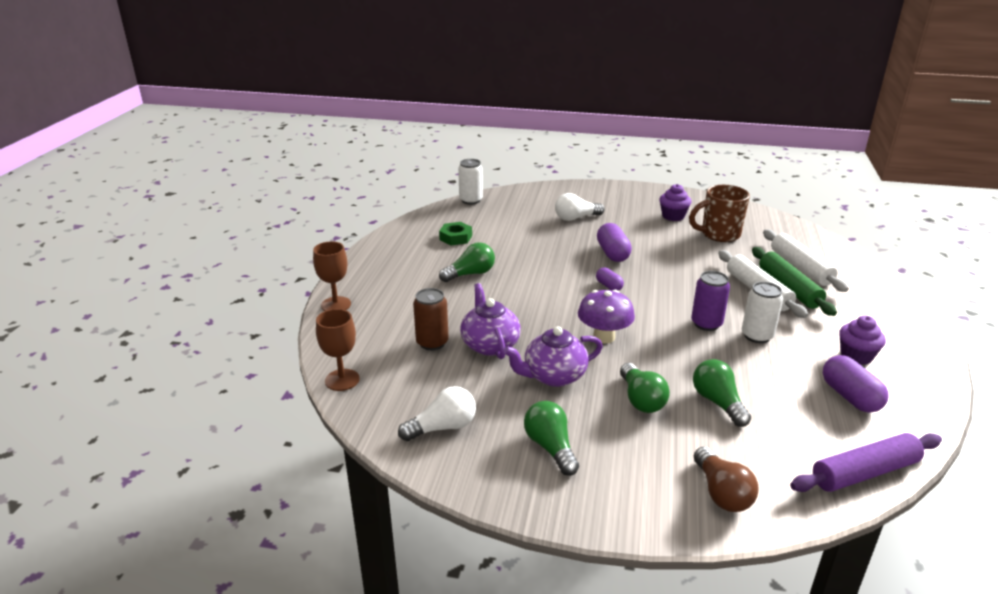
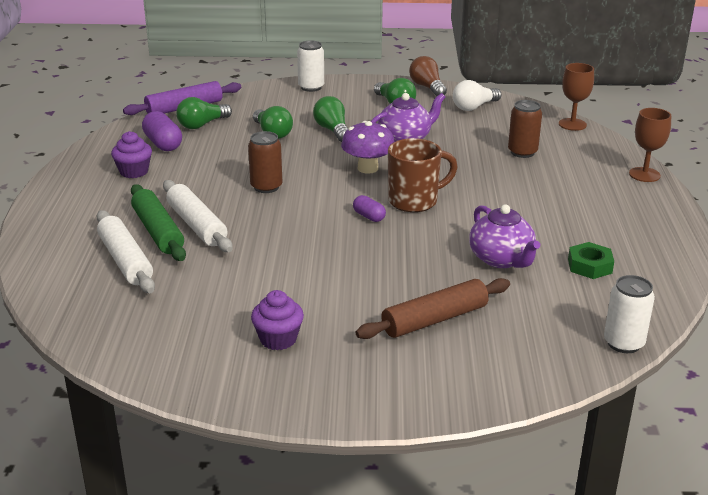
camera: 170 degrees right, 0 degrees up
(470, 274) = (533, 217): green light bulb -> green light bulb (202, 125)
(490, 345) = (470, 155): purple teapot -> purple teapot (501, 259)
(576, 218) = (434, 319): white light bulb -> brown rolling pin
(612, 253) = (369, 260): purple capsule -> none
(706, 324) = (266, 187): purple can -> brown can
(719, 234) = (214, 307): brown mug -> brown mug (415, 201)
(721, 493) = (282, 94): brown light bulb -> brown light bulb (427, 87)
(757, 336) = (219, 180): white can -> white can (311, 87)

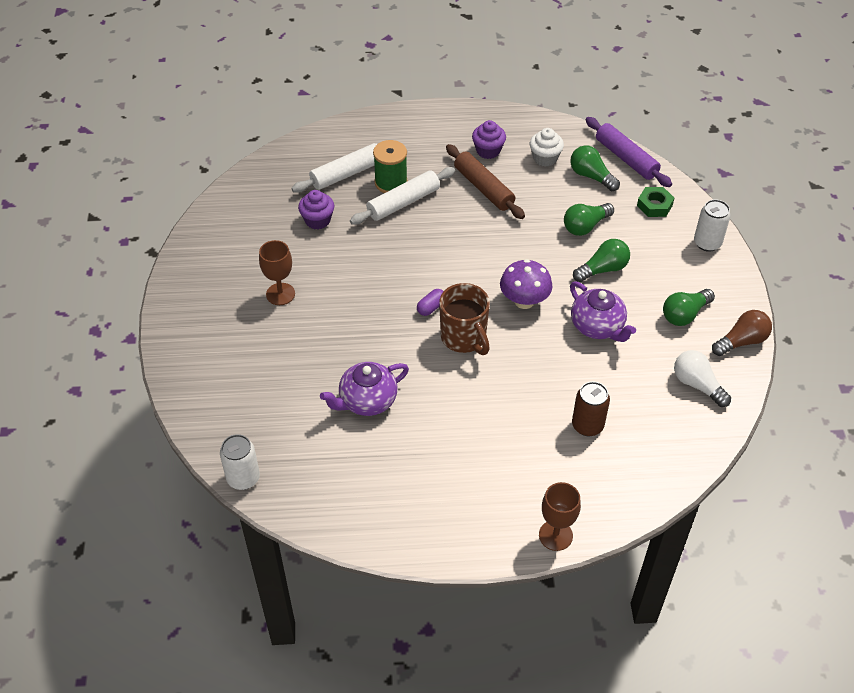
camera: 85 degrees right, 20 degrees up
(158, 231) = (391, 183): green rolling pin -> green spool
(163, 144) = (545, 158): purple capsule -> white cupcake
(266, 187) = (475, 235): brown can -> none
(278, 339) = (249, 269): purple cupcake -> purple cupcake (317, 220)
(434, 319) = (275, 356): brown rolling pin -> brown rolling pin (484, 188)
(572, 124) = (674, 478): brown goblet -> brown goblet (280, 294)
(589, 266) = (360, 466): green nut -> green nut (654, 205)

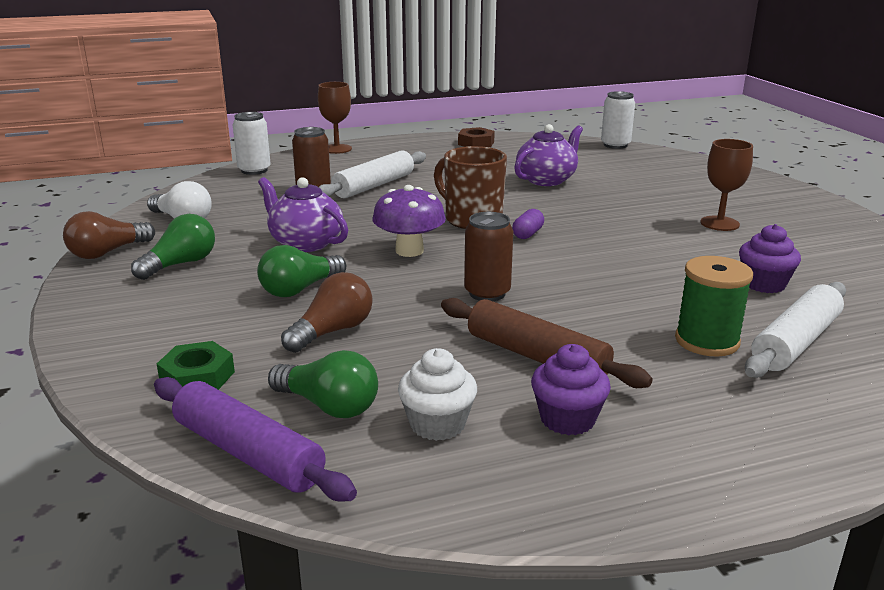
camera: 165 degrees right, 25 degrees down
(393, 520) = (476, 143): none -> brown nut
(403, 202) = (658, 319): white rolling pin -> white rolling pin (374, 186)
(488, 243) = (487, 293): none -> brown can
(585, 226) = (332, 331): green light bulb -> brown light bulb
(707, 243) = (111, 338): white can -> white can (254, 170)

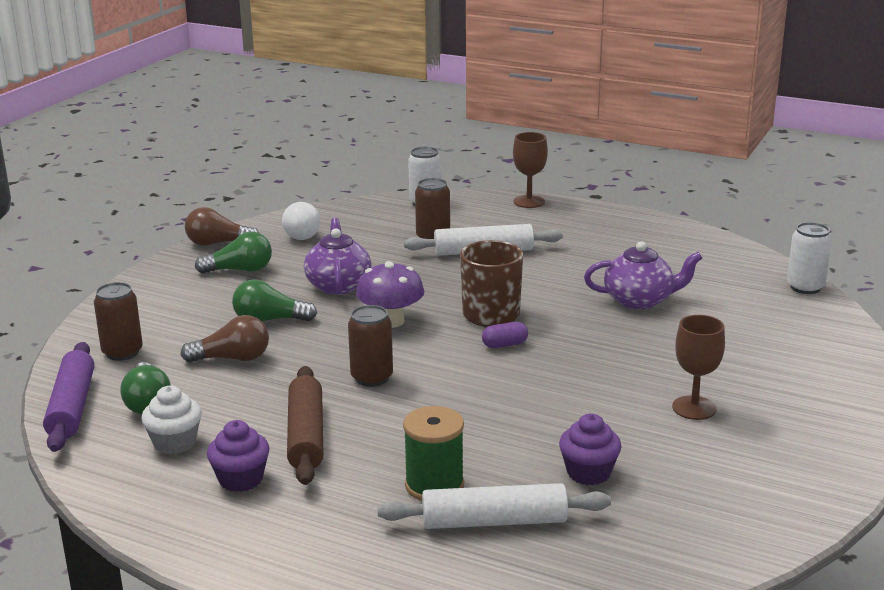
camera: 45 degrees right, 0 degrees up
(197, 377) = (122, 352): green nut -> brown can
(476, 143) = (665, 236): brown nut -> none

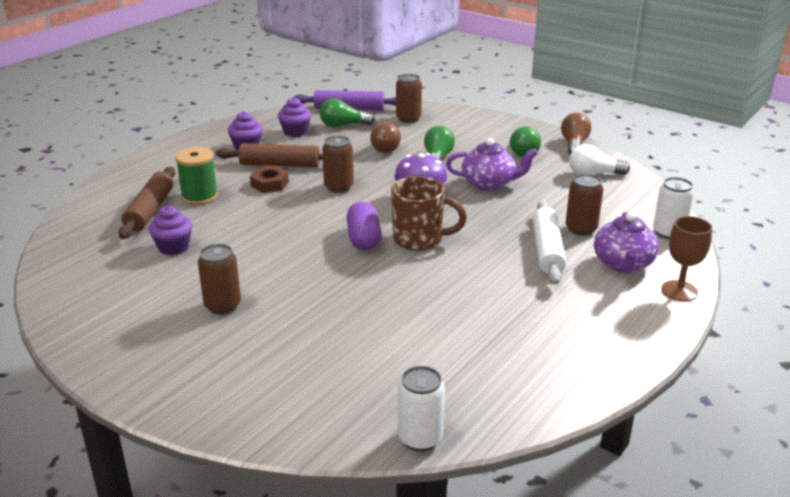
camera: 100 degrees right, 5 degrees up
(175, 442) = (295, 132): white cupcake -> purple cupcake
(375, 432) = (269, 184): none -> brown nut
(494, 521) = (150, 210): white rolling pin -> brown rolling pin
(504, 345) = (364, 239): purple capsule -> purple capsule, size x1.71
(640, 300) = (421, 317): purple teapot -> purple teapot (623, 264)
(694, 408) = (222, 306): brown goblet -> brown can

